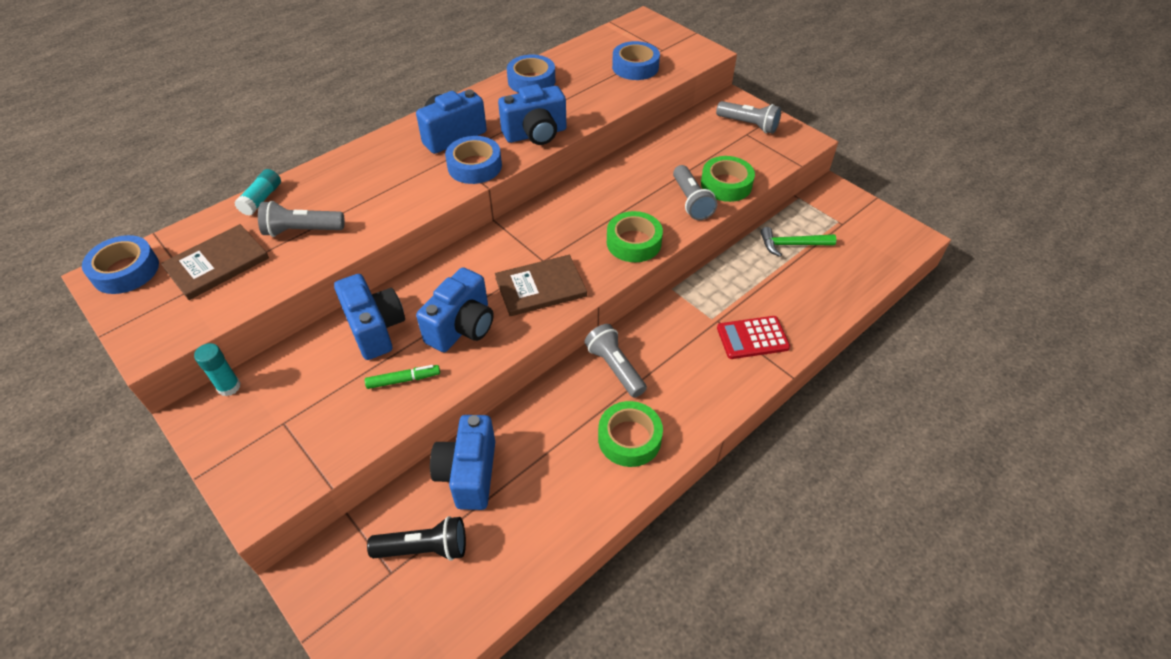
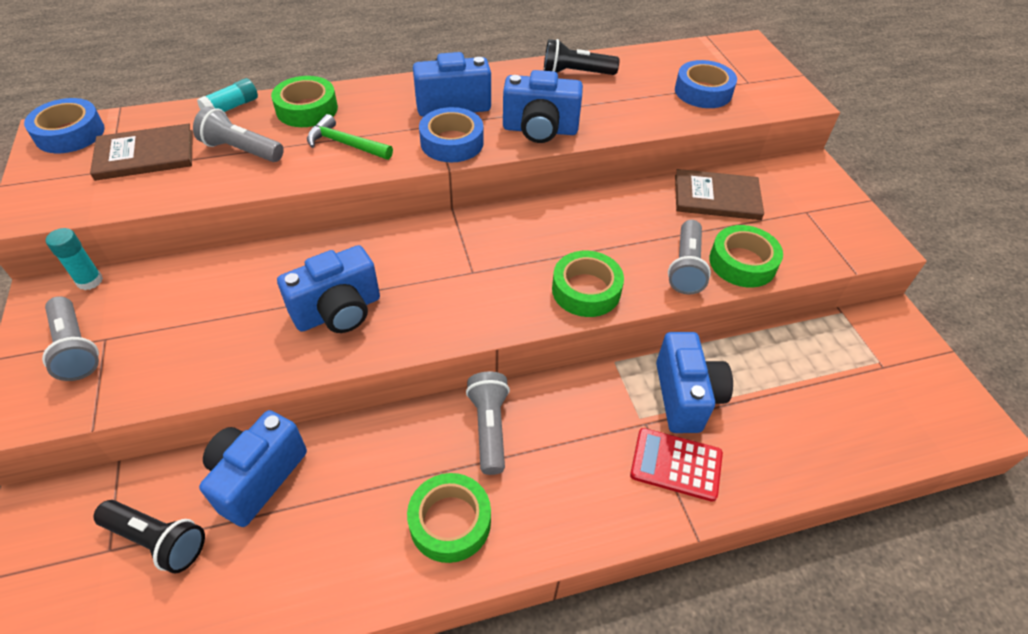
camera: 25 degrees right, 0 degrees up
(332, 179) = (307, 109): none -> green tape
(375, 329) = (256, 278): blue camera -> blue camera (686, 397)
(403, 380) = (242, 344): green marker -> none
(531, 81) = (576, 73): blue tape -> black flashlight
(540, 287) = (449, 301): brown book -> brown book (716, 197)
(748, 125) = (815, 202): grey flashlight -> grey flashlight (76, 348)
(791, 245) = (798, 367): green hammer -> green hammer (345, 144)

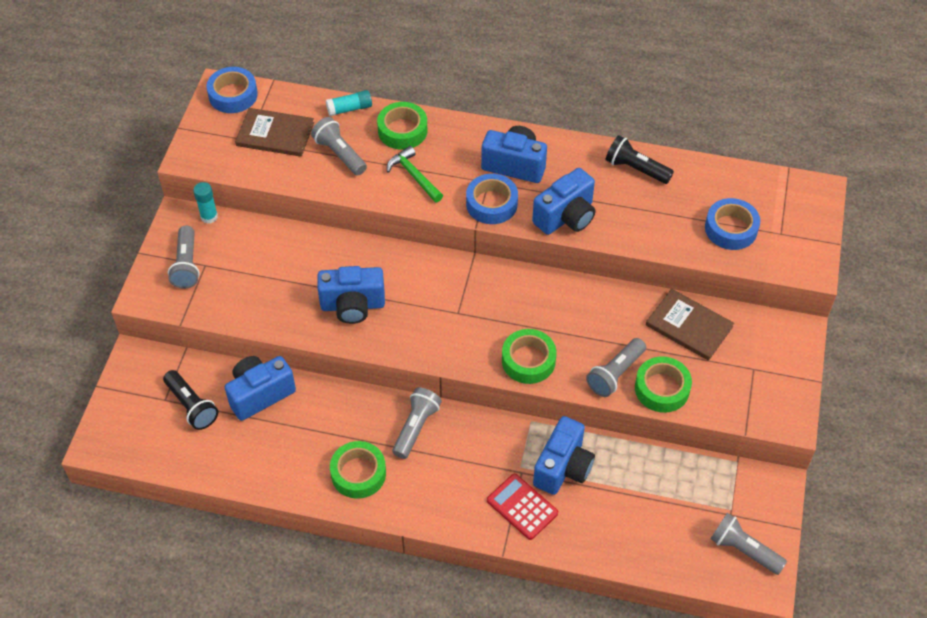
camera: 30 degrees right, 5 degrees up
(540, 130) = (566, 217): blue camera -> blue camera turned 75 degrees counterclockwise
(928, 398) = (743, 550): none -> grey flashlight

